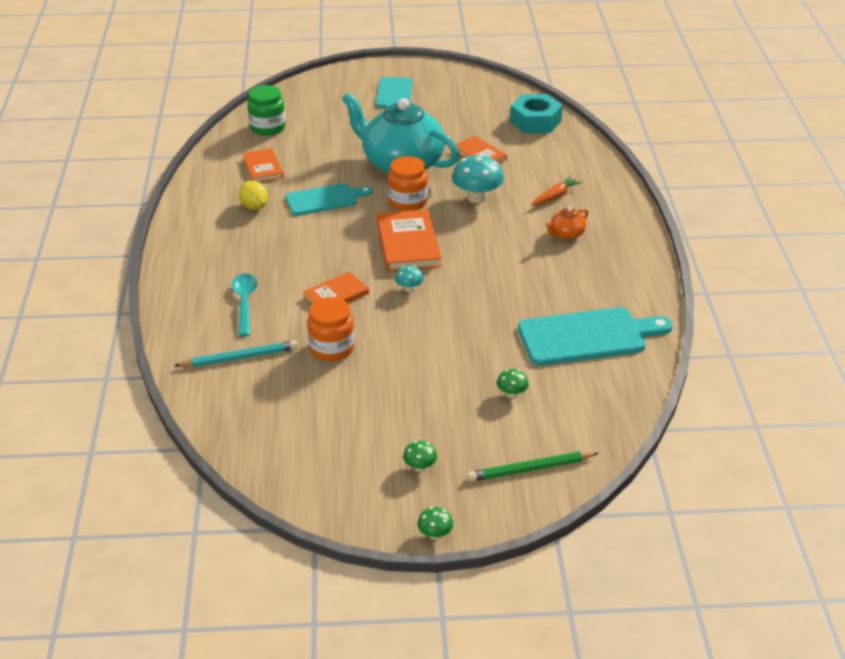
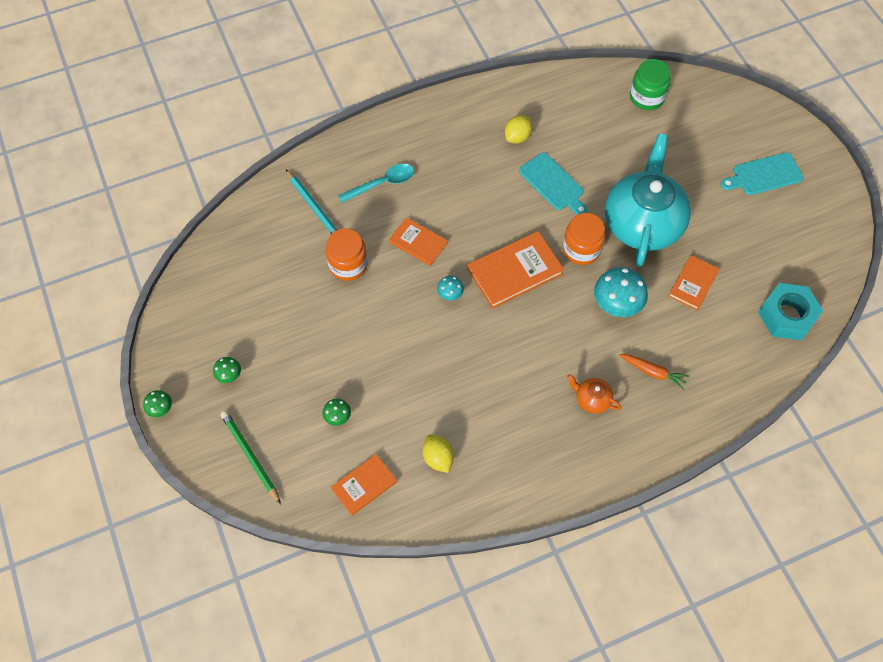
camera: 70 degrees right, 25 degrees up
(263, 168) = (579, 120): orange book -> orange book (364, 485)
(587, 337) = (438, 458): turquoise cutting board -> yellow lemon

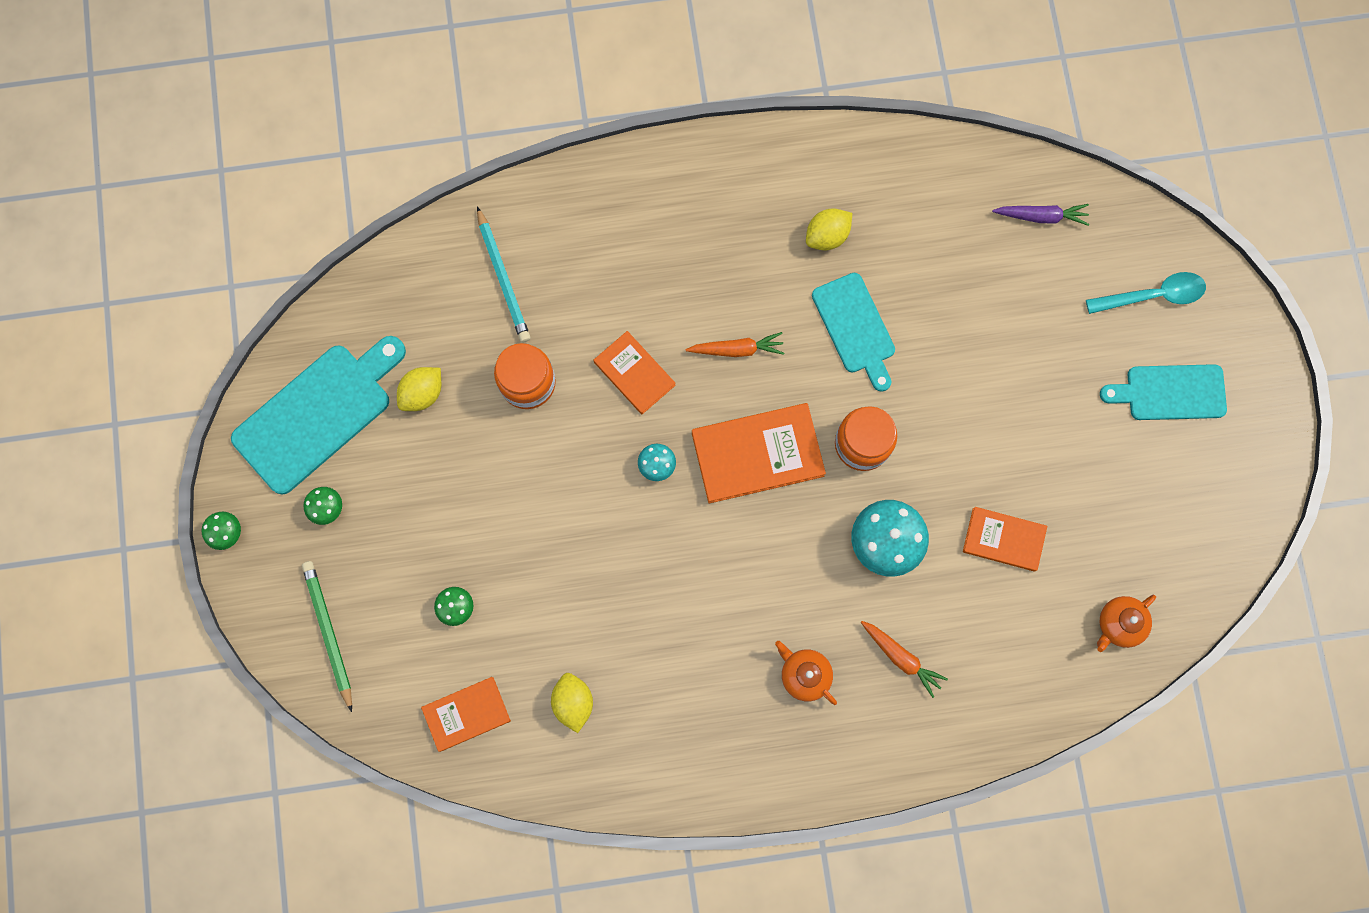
camera: 15 degrees right, 15 degrees up
(208, 317) = (318, 414): none -> turquoise cutting board
(278, 288) = (423, 393): none -> yellow lemon
(382, 183) = (609, 264): turquoise spoon -> turquoise spoon (1152, 295)
(481, 213) = (737, 349): none -> orange carrot
(642, 223) = (964, 425): turquoise teapot -> none
(646, 97) = (1041, 216): green jar -> purple carrot
(693, 284) = (1003, 539): orange book -> orange book turned 60 degrees clockwise
(786, 316) = (1119, 624): turquoise nut -> orange teapot

